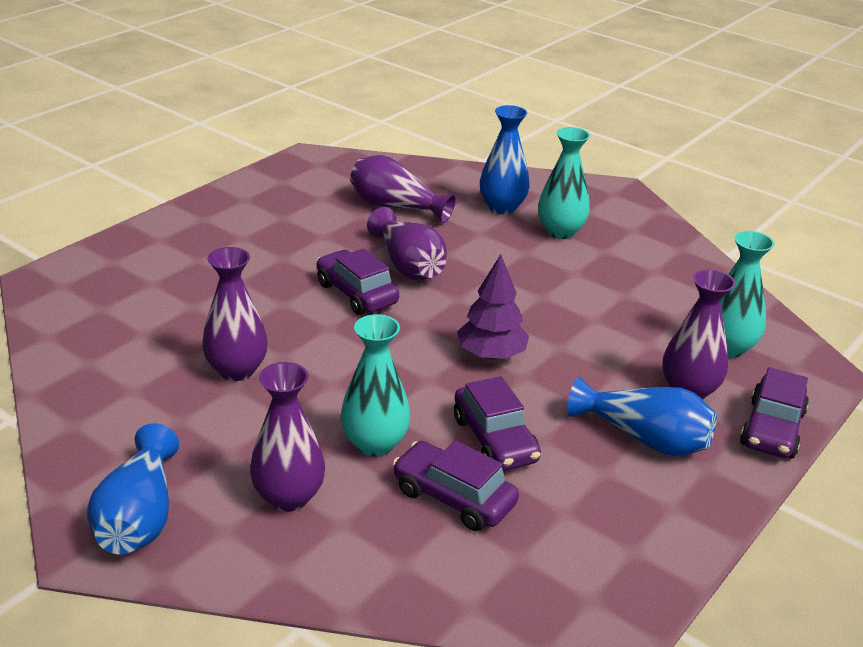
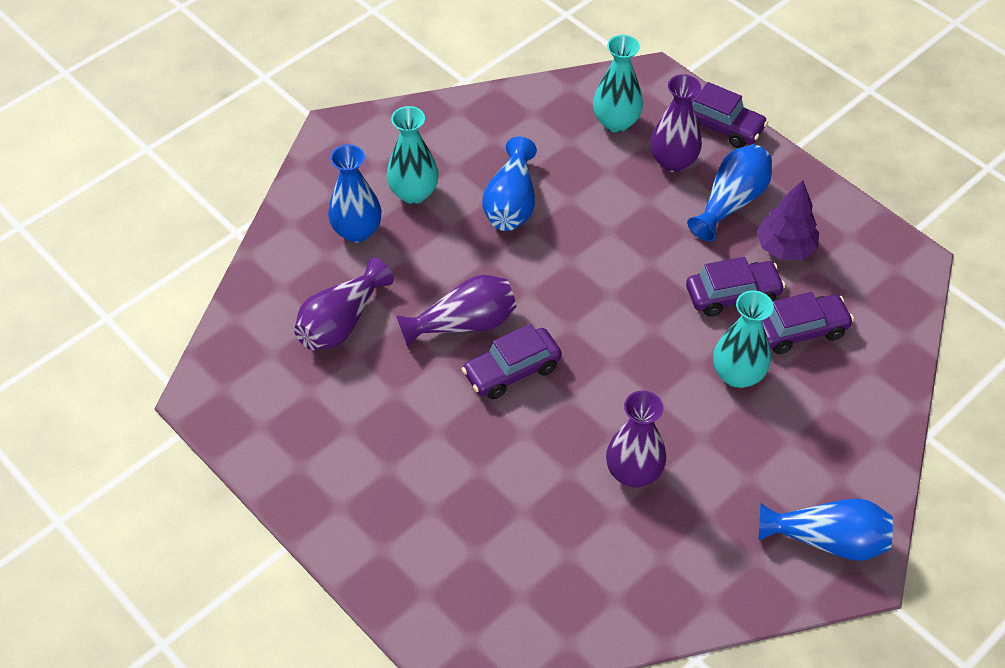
camera: 80 degrees left, 20 degrees up
(289, 497) = (802, 437): purple vase -> none
(453, 497) = (799, 330): purple car -> purple car turned 150 degrees counterclockwise
(491, 355) = (619, 280): purple tree -> purple tree (785, 248)
(572, 284) = (511, 203): none -> blue vase

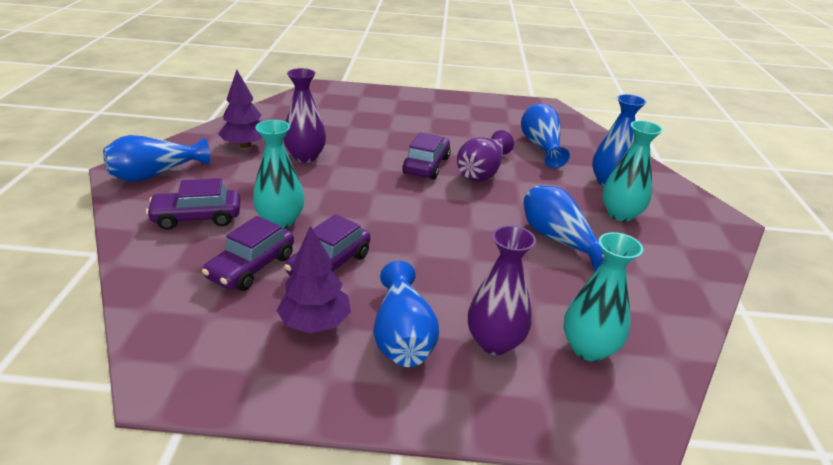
camera: 135 degrees right, 20 degrees down
(341, 322) = (541, 147): purple vase -> blue vase
(689, 545) = (245, 145): none -> purple tree
(720, 126) = (498, 413): purple car -> purple car (197, 218)

